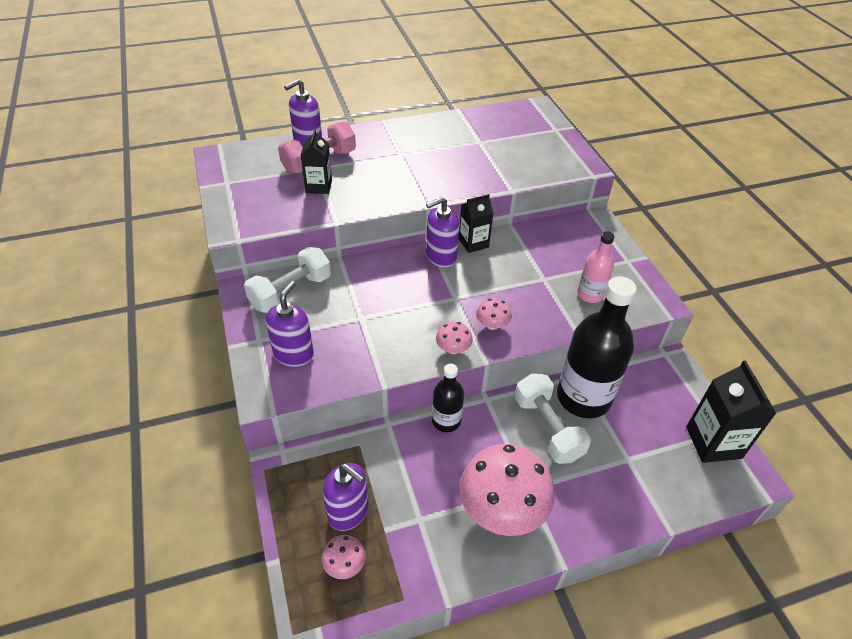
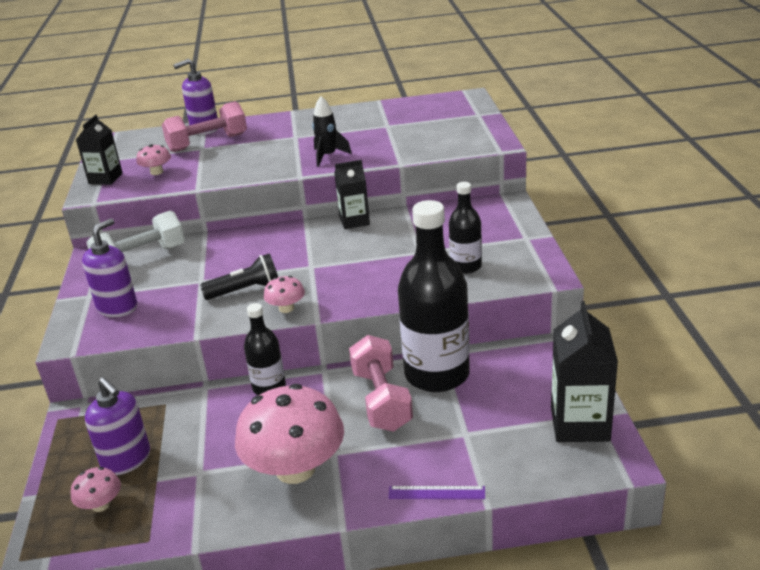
camera: 15 degrees right, 15 degrees down
(319, 186) = (196, 162): black carton -> black carton (105, 178)
(407, 329) = (245, 290): none -> black flashlight
(440, 257) = (312, 232): purple soap dispenser -> none
(442, 180) = (328, 156): none -> black rocket
(492, 324) = (340, 289): pink mushroom -> pink mushroom (157, 172)
(547, 428) = (381, 400): white dumbbell -> pink dumbbell
(590, 294) = (466, 266): pink bottle -> black bottle
(627, 523) = (436, 492): none -> purple ruler

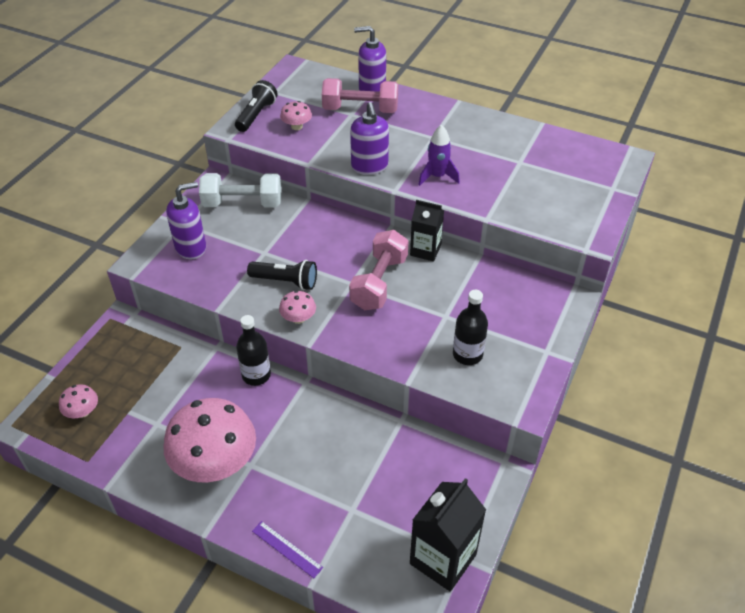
camera: 30 degrees right, 15 degrees up
(105, 178) = (256, 115): black carton -> black flashlight
(126, 460) = (123, 383): purple soap dispenser -> purple soap dispenser (369, 166)
(328, 156) = (437, 176): black rocket -> purple rocket
(381, 400) = (321, 438): pink dumbbell -> pink dumbbell (379, 283)
(437, 374) = (380, 439): black bottle -> none

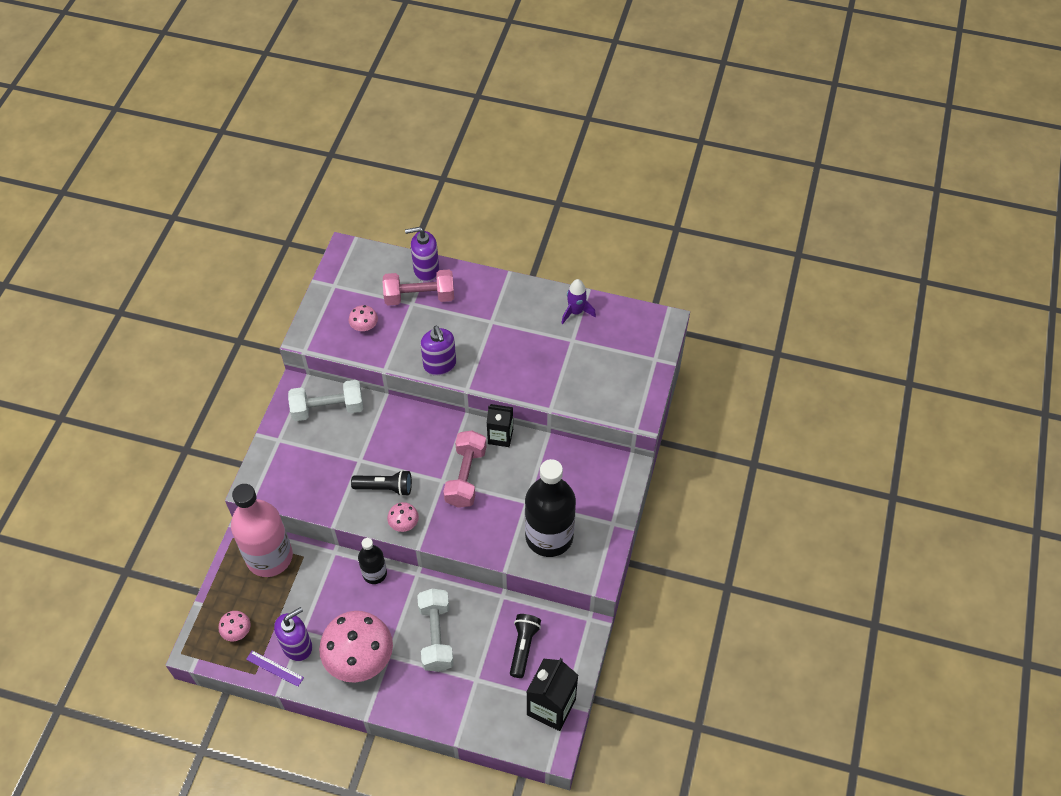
camera: 10 degrees left, 10 degrees up
(143, 342) = (269, 557): none -> pink bottle
(191, 247) = (293, 464): purple soap dispenser -> purple soap dispenser (297, 646)
(256, 115) = (323, 317): black flashlight -> black flashlight (523, 647)
(287, 549) = (432, 719): purple ruler -> purple ruler (275, 668)
(313, 452) = (436, 636): none -> white dumbbell
(437, 176) = (502, 368): purple rocket -> purple rocket (576, 312)
(467, 354) = (549, 536): black bottle -> black bottle, size x1.93

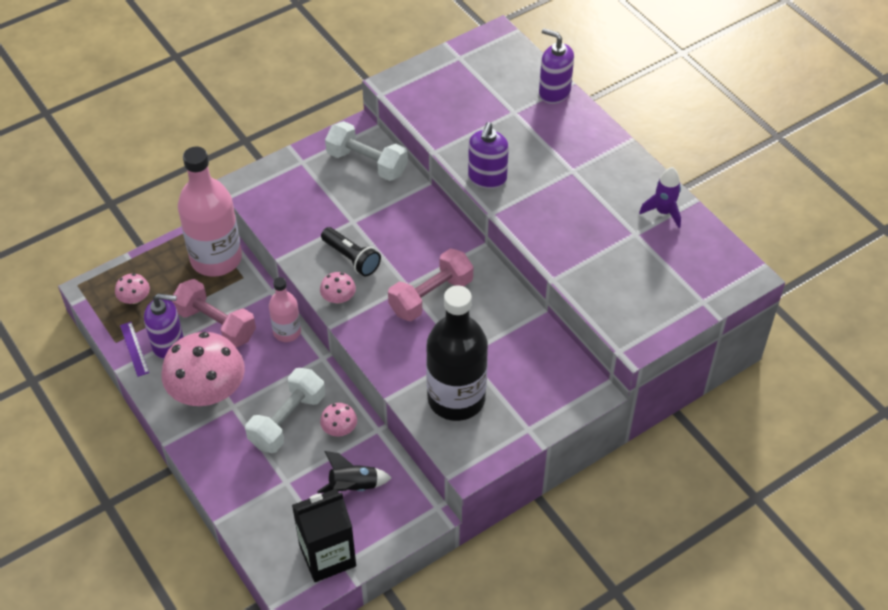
camera: 40 degrees right, 5 degrees down
(364, 326) = (452, 106): pink mushroom -> pink mushroom (339, 429)
(374, 573) = (287, 332): black bottle -> pink bottle
(419, 297) = (526, 111): pink dumbbell -> pink dumbbell (216, 324)
(500, 436) = (496, 283): black carton -> none
(523, 647) = (353, 486): black flashlight -> black rocket

